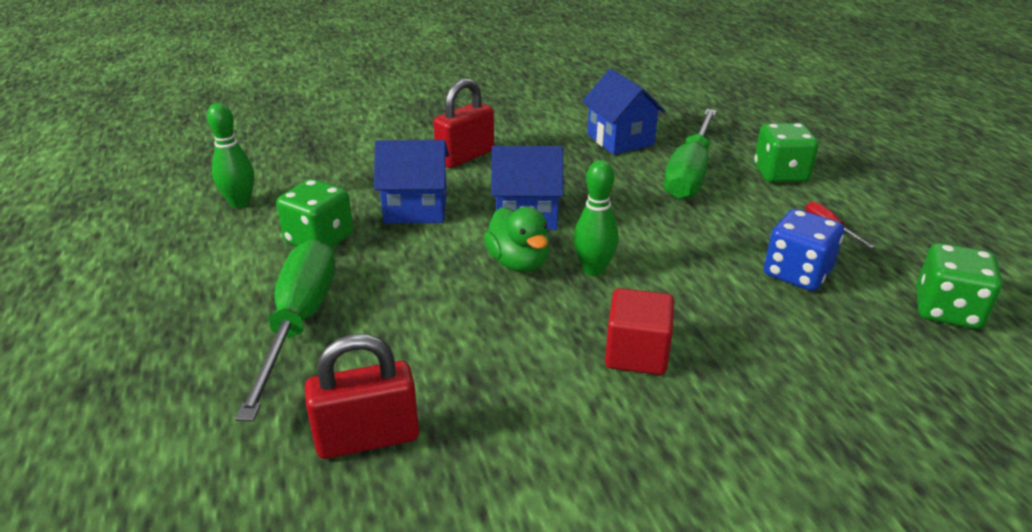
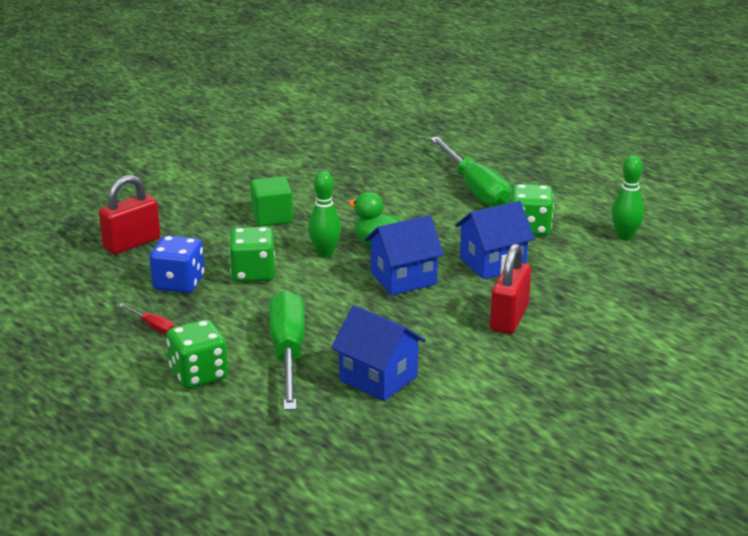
camera: 155 degrees right, 5 degrees down
(367, 438) = (382, 162): red padlock -> red padlock (132, 243)
(636, 354) = (272, 217): red cube -> green cube
(947, 310) = (74, 283): green dice -> green dice (253, 273)

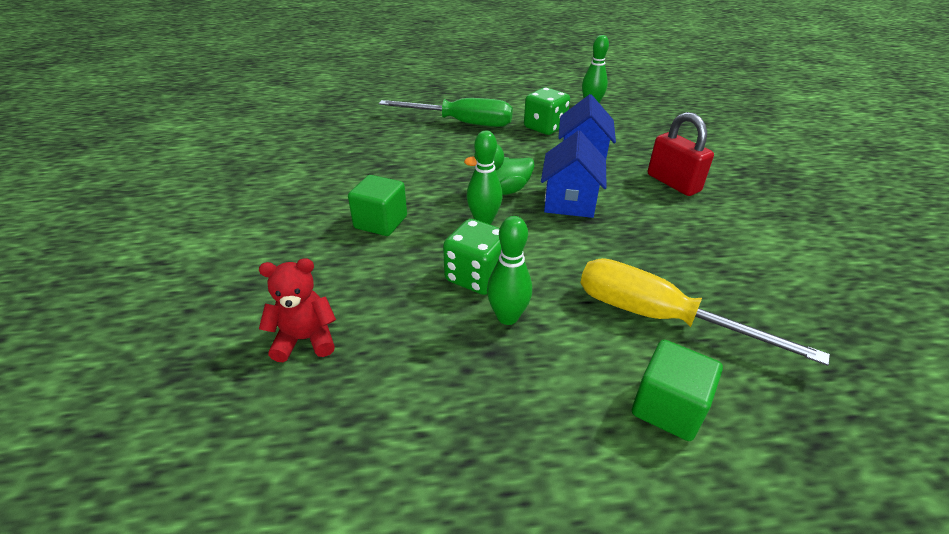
camera: 55 degrees left, 10 degrees up
(132, 243) = (305, 339): red padlock -> red teddy bear
(152, 326) = (523, 404): red screwdriver -> none
(179, 283) = (442, 338): blue dice -> none
(199, 374) = (668, 407): green dice -> green cube
(223, 298) = (507, 317): none -> green bowling pin
(288, 353) = (659, 317): green screwdriver -> yellow screwdriver
(378, 378) = (739, 280): blue house -> none

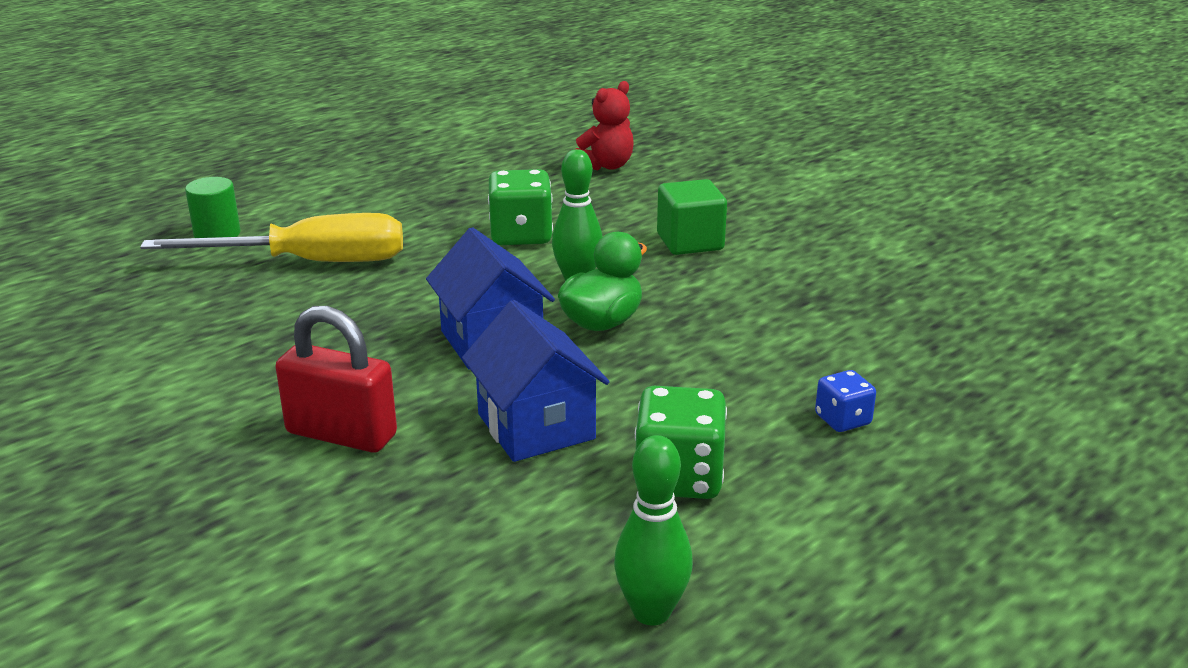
camera: 145 degrees right, 10 degrees down
(461, 123) = (842, 420): green screwdriver -> blue dice
(507, 317) = (459, 221): green bowling pin -> none
(668, 407) = (285, 216): green cube -> none
(747, 406) = (217, 234): none -> green cylinder

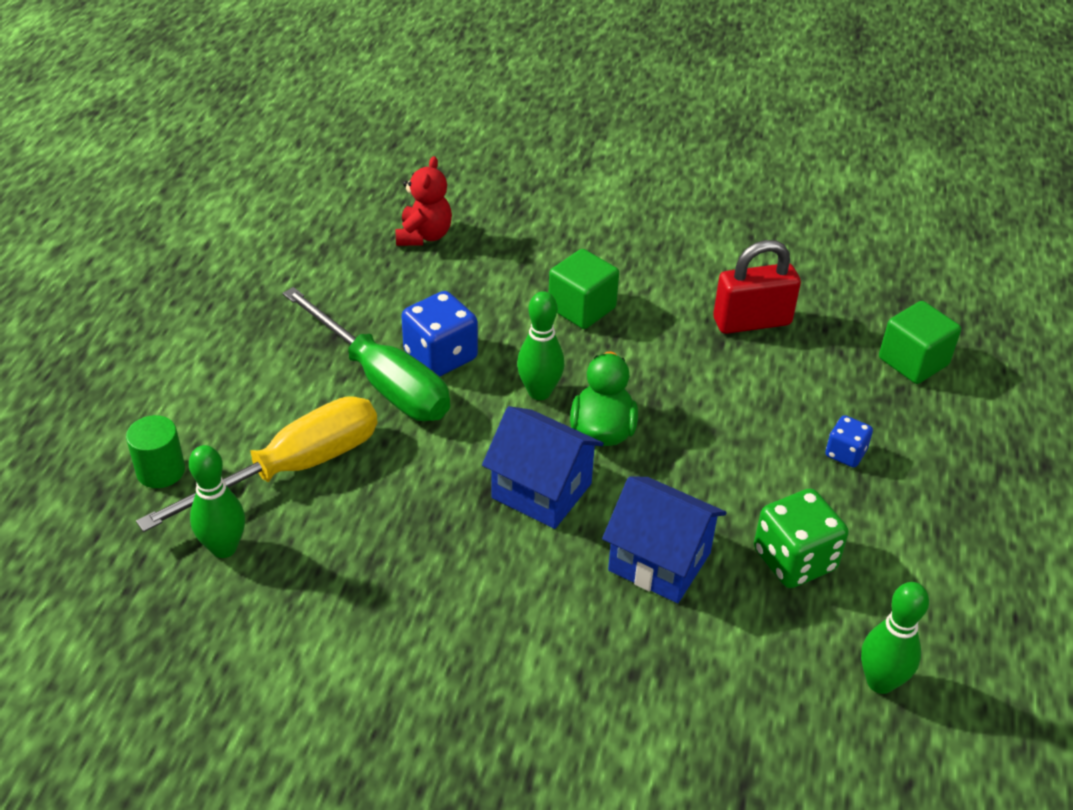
camera: 35 degrees left, 15 degrees up
(195, 289) = (224, 548): none -> green bowling pin
(341, 434) = (530, 642): red padlock -> red padlock (752, 321)
(452, 235) = (382, 381): none -> green screwdriver
(521, 235) = (440, 356): green dice -> blue dice
(1016, 378) = (913, 361): none -> green cube

